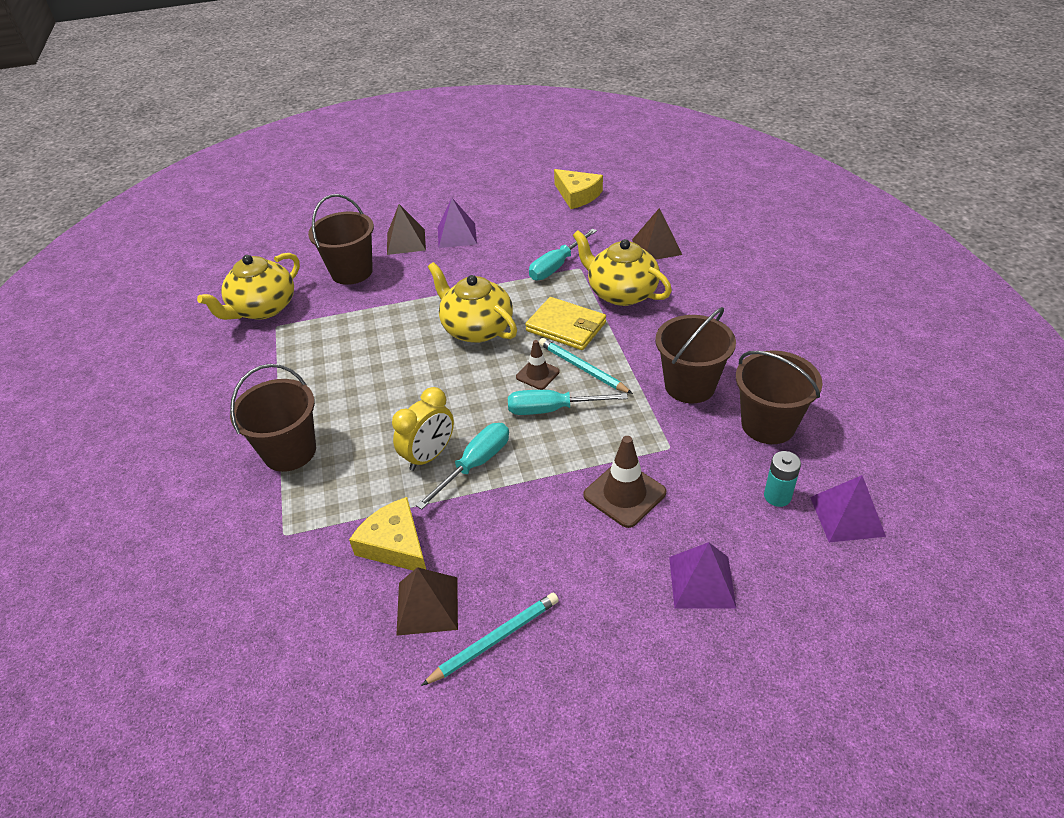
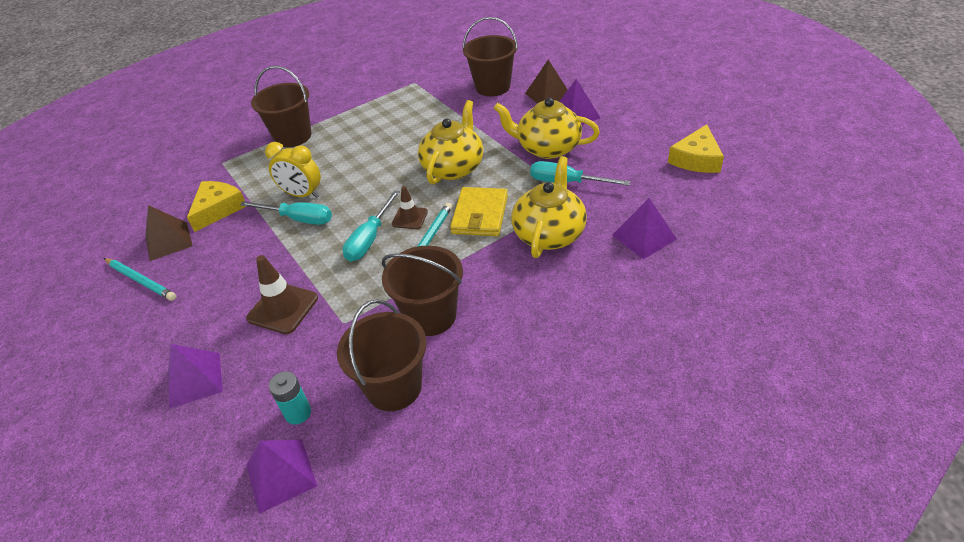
camera: 70 degrees right, 0 degrees up
(263, 308) = (430, 70): yellow teapot -> yellow teapot (547, 148)
(552, 409) = (370, 239): turquoise screwdriver -> turquoise screwdriver turned 135 degrees counterclockwise
(656, 247) = (644, 237): brown pyramid -> purple pyramid

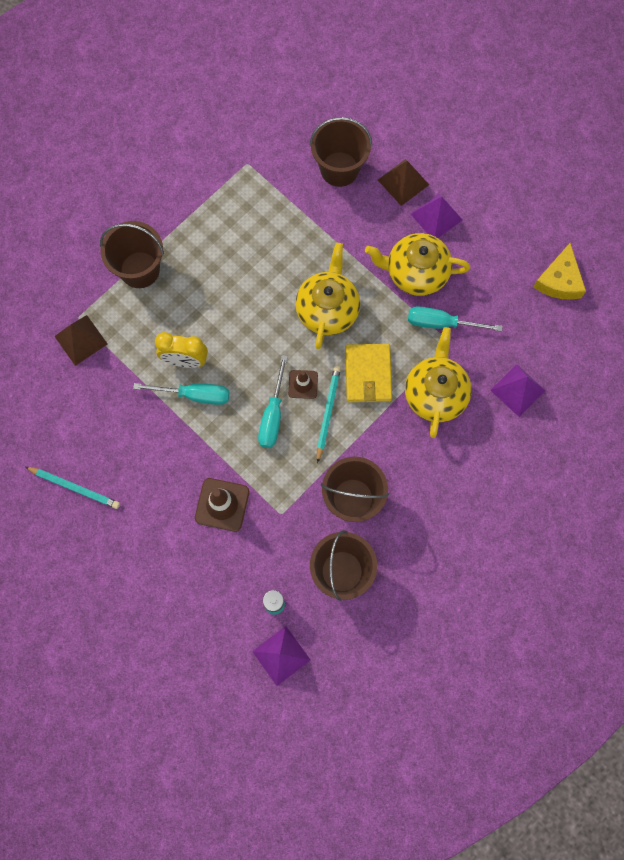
camera: 15 degrees left, 30 degrees up
(168, 241) = (76, 436): brown pyramid -> brown pyramid (81, 340)
(195, 380) = (178, 585): purple pyramid -> none
(218, 209) = (106, 388): yellow cheese -> none

